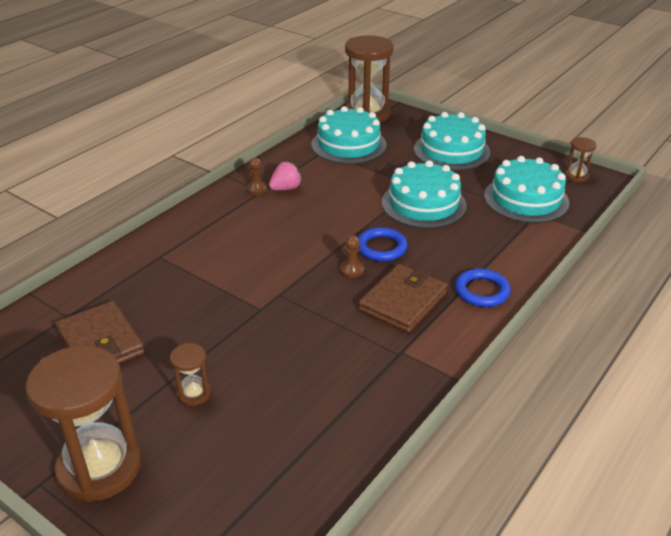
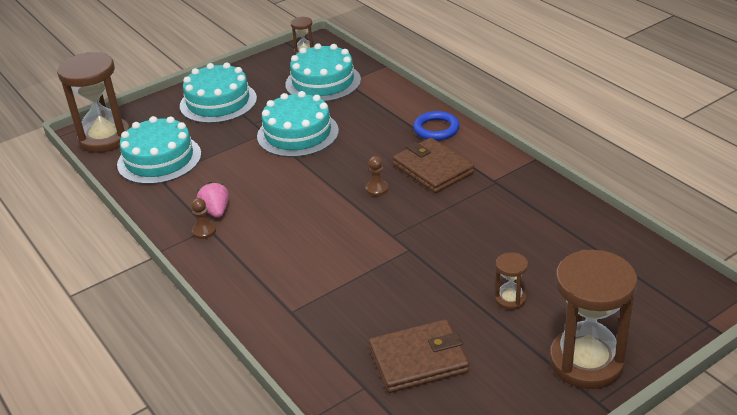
camera: 70 degrees left, 0 degrees up
(381, 248) = (352, 168): blue ring -> none

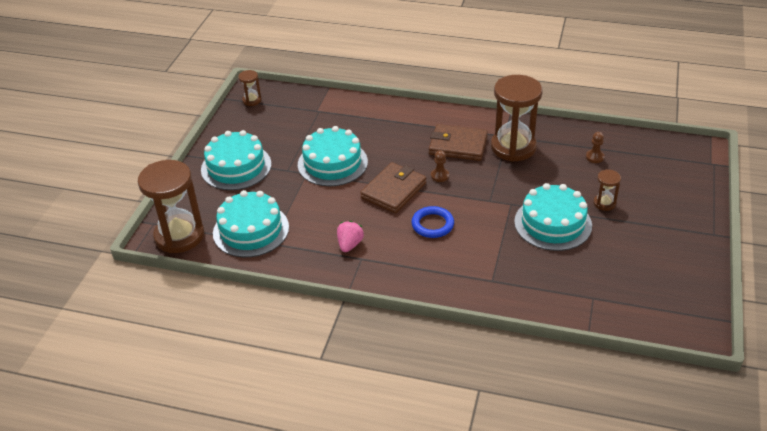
camera: 40 degrees left, 5 degrees up
(204, 231) = (361, 262): brown pawn -> brown pawn (594, 157)
(216, 211) = (350, 244): pink strawberry -> pink strawberry turned 75 degrees clockwise
(323, 82) = (299, 117): turquoise cake -> turquoise cake (553, 223)
(418, 360) = (601, 265): brown wallet -> brown wallet (393, 190)
(436, 129) = (425, 117): blue ring -> blue ring (432, 224)
(586, 361) = (683, 216): brown hourglass -> brown hourglass (513, 147)

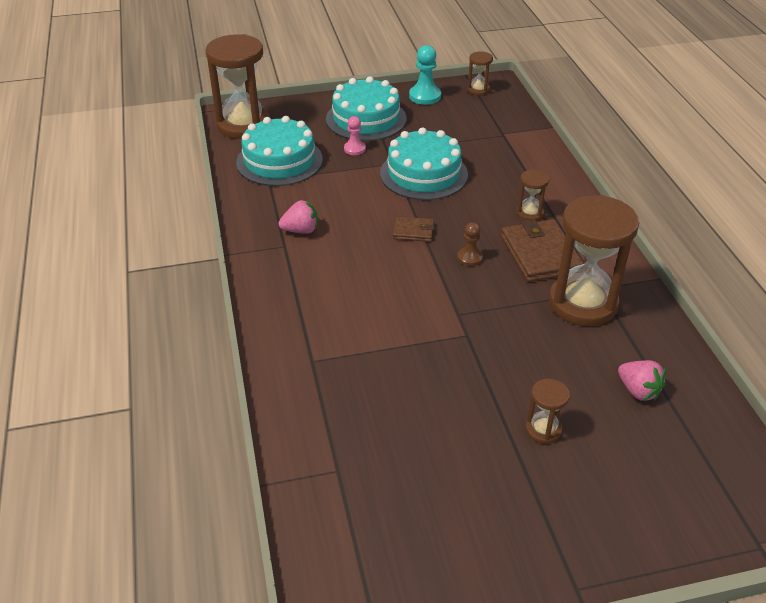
camera: 60 degrees right, 0 degrees up
(234, 128) = (425, 96): none -> turquoise pawn
(271, 186) = (354, 149): none -> pink pawn
(393, 190) = (413, 231): brown wallet -> brown wallet, size x0.53
(414, 134) = (530, 213): none -> brown hourglass
(432, 224) = (377, 280): blue ring -> none
(553, 223) = (458, 386): turquoise cake -> none
(594, 157) = (638, 391): brown pawn -> pink strawberry

